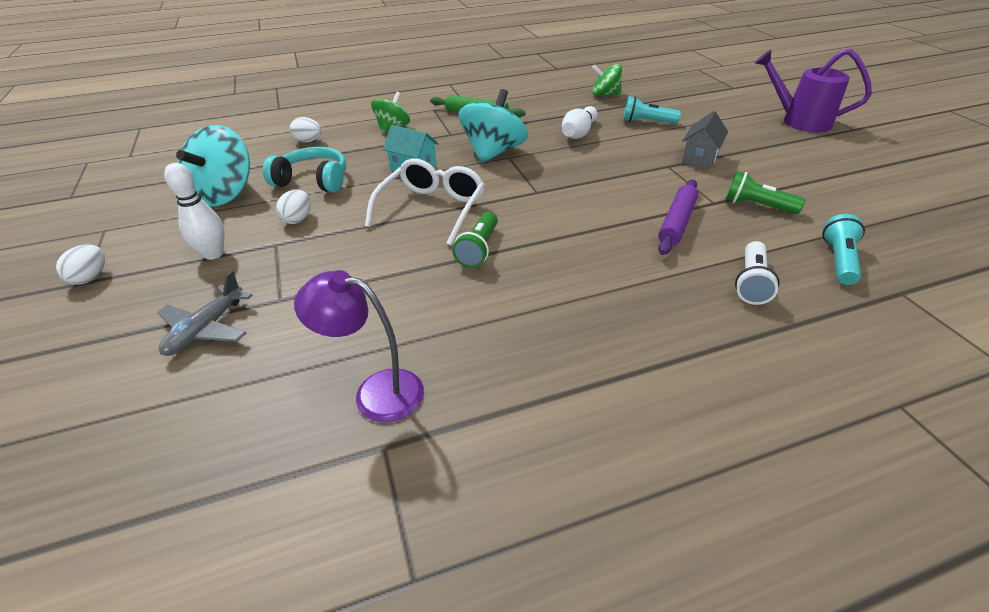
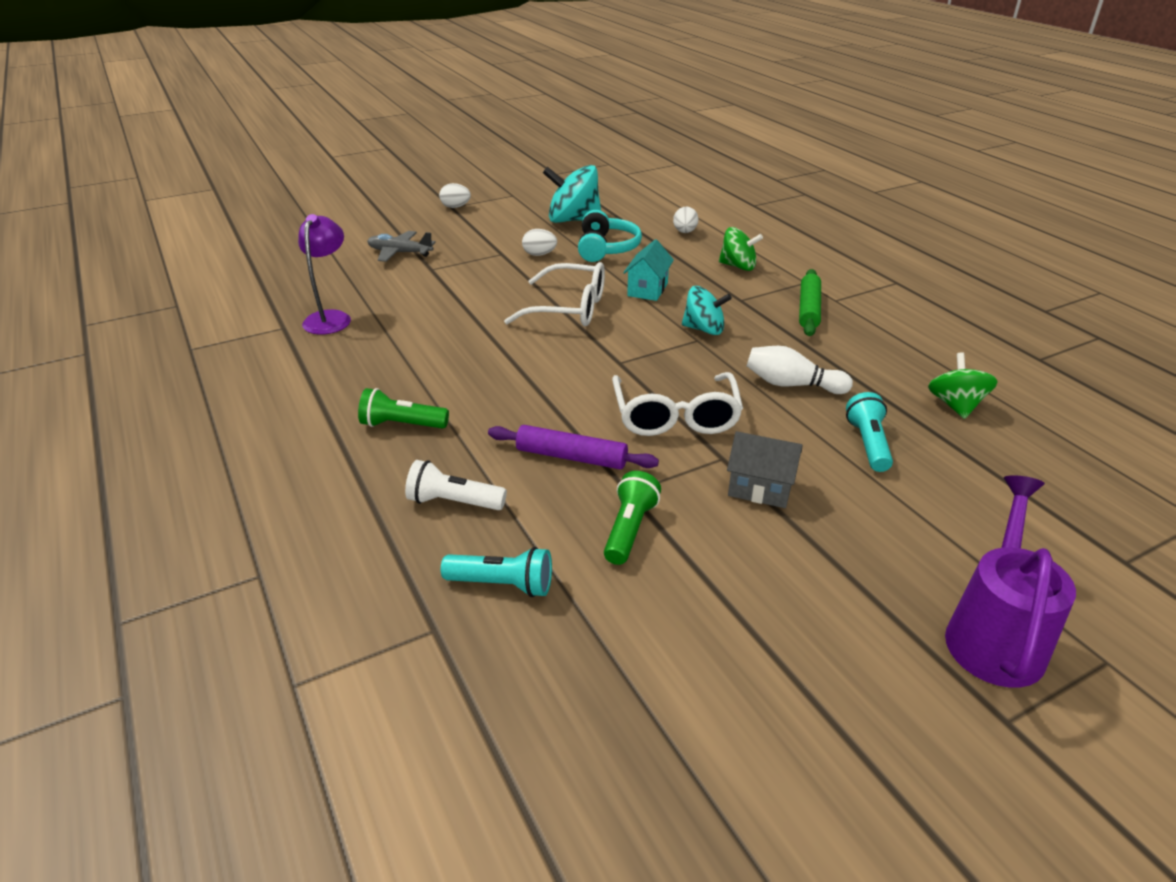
camera: 80 degrees right, 5 degrees down
(213, 254) = (486, 235): white bowling pin -> none
(478, 249) = (503, 338): green flashlight -> green flashlight (402, 425)
(493, 153) = (704, 329): turquoise spinning top -> turquoise spinning top, size x0.63
(619, 176) = (675, 417): none -> white glasses

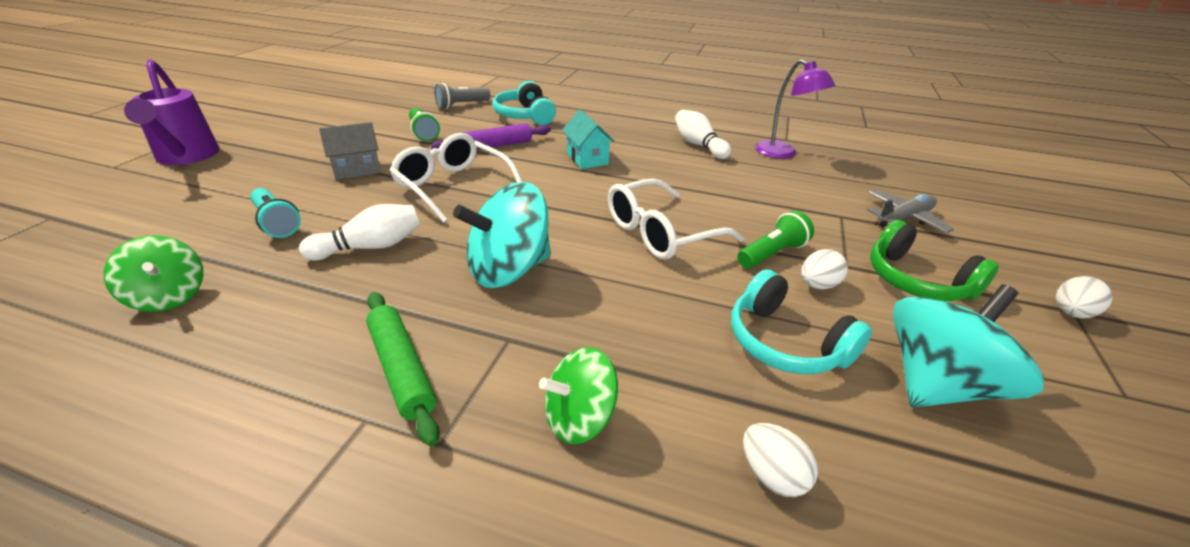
camera: 135 degrees right, 0 degrees up
(372, 358) = (698, 145): none -> white bowling pin
(402, 425) = (608, 128): green flashlight -> green flashlight (772, 254)
(453, 502) = (525, 115): white flashlight -> turquoise headphones
(485, 237) = (916, 280): none -> green headphones
(502, 584) = (461, 105): turquoise flashlight -> grey flashlight
(647, 289) = (631, 295): turquoise house -> turquoise house (587, 159)
(704, 329) = (509, 270): turquoise spinning top -> turquoise spinning top, size x1.59

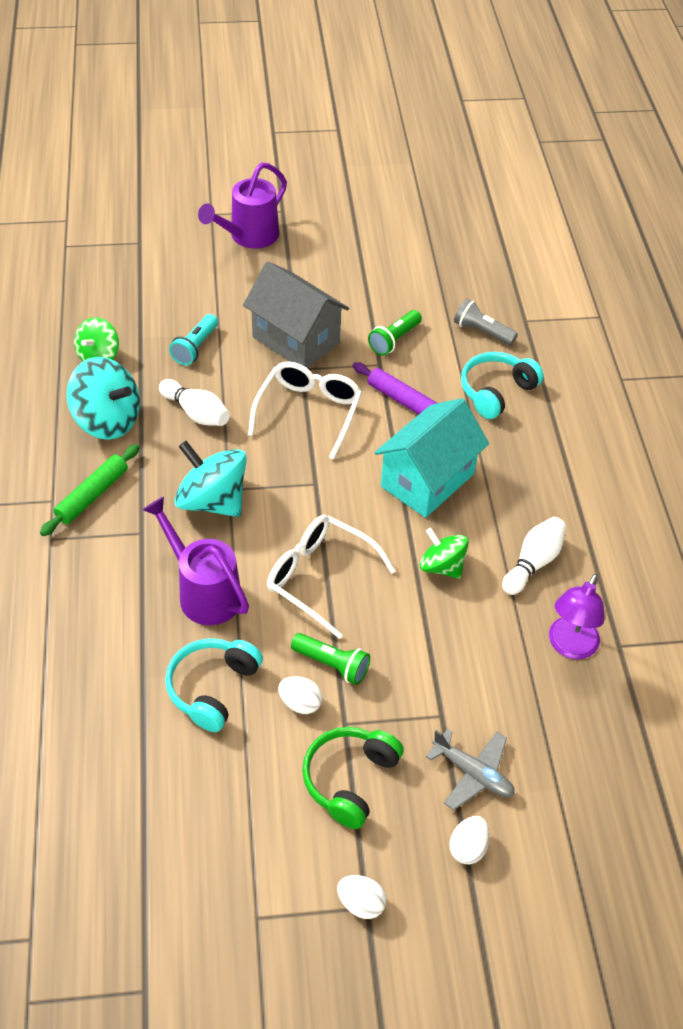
camera: 65 degrees right, 15 degrees up
(357, 169) = (296, 340): grey house -> grey house, size x1.82
(579, 418) = (93, 592): green spinning top -> green spinning top (442, 566)
(587, 159) = (427, 480): turquoise house -> turquoise house, size x1.82
(637, 311) = (204, 592): none -> purple watering can
(771, 475) = (90, 694): white egg -> white egg (468, 847)
(937, 384) = (211, 786): turquoise spinning top -> turquoise spinning top (107, 420)

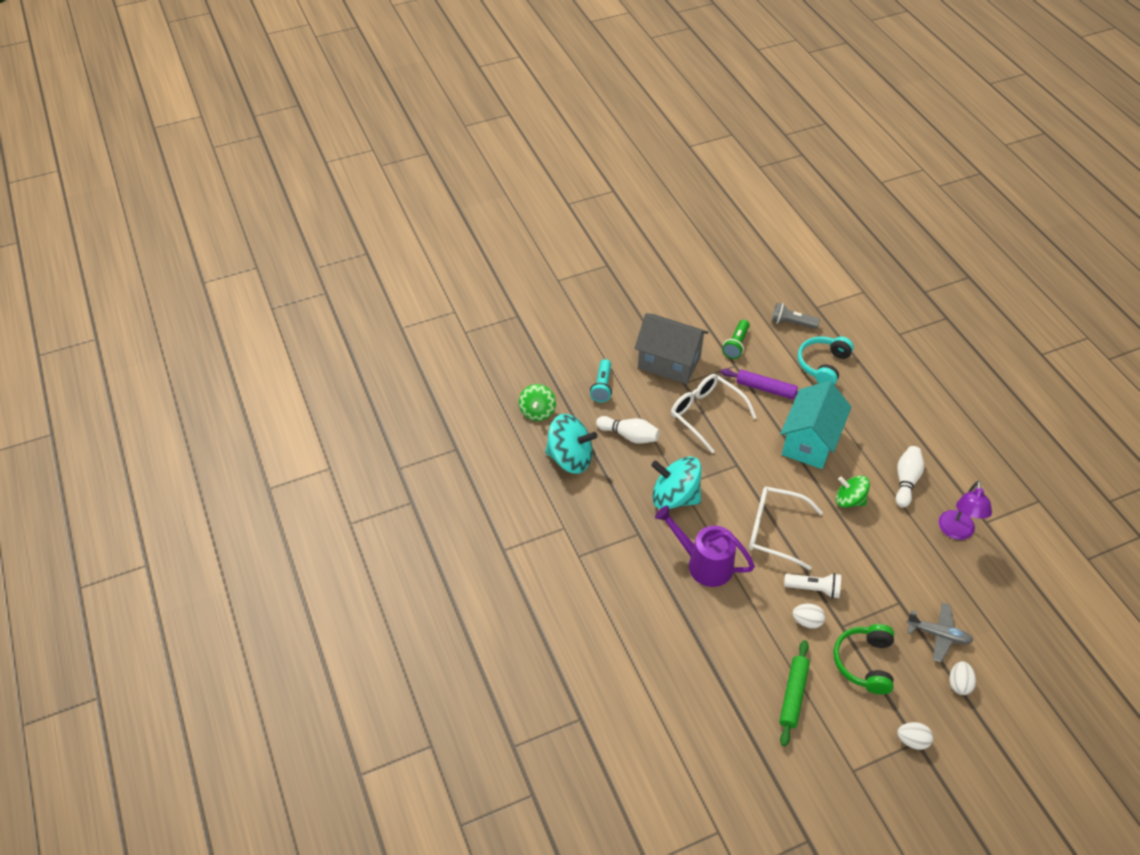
camera: 15 degrees left, 0 degrees up
(92, 495) = (590, 516): green rolling pin -> green rolling pin (793, 695)
(212, 688) = (744, 628): turquoise headphones -> none
(249, 237) = (594, 291): purple watering can -> none
(309, 412) = (706, 414): white glasses -> white glasses turned 45 degrees counterclockwise
(332, 664) = (813, 589): green flashlight -> white flashlight

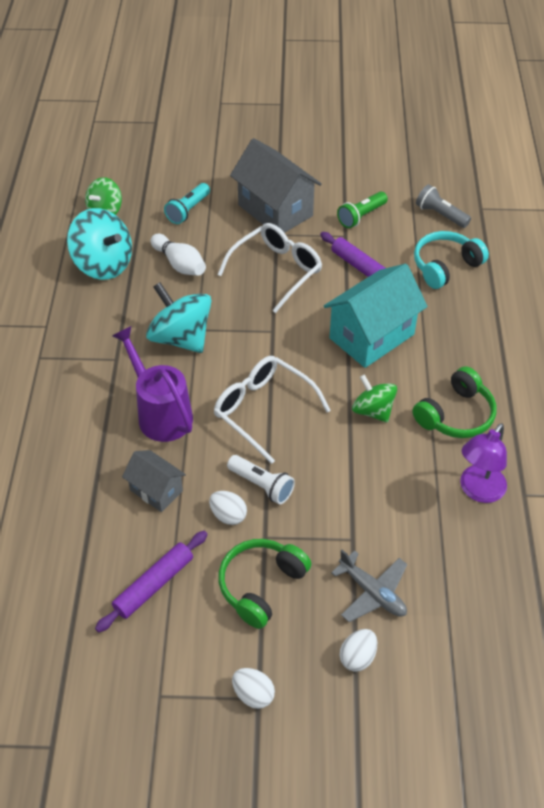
camera: 25 degrees right, 0 degrees up
(706, 414) = (276, 270): white glasses -> white glasses turned 60 degrees clockwise
(744, 625) = (156, 490): none -> grey house
(793, 695) = (154, 585): green rolling pin -> purple rolling pin
(906, 481) = (456, 415): white bowling pin -> green headphones

